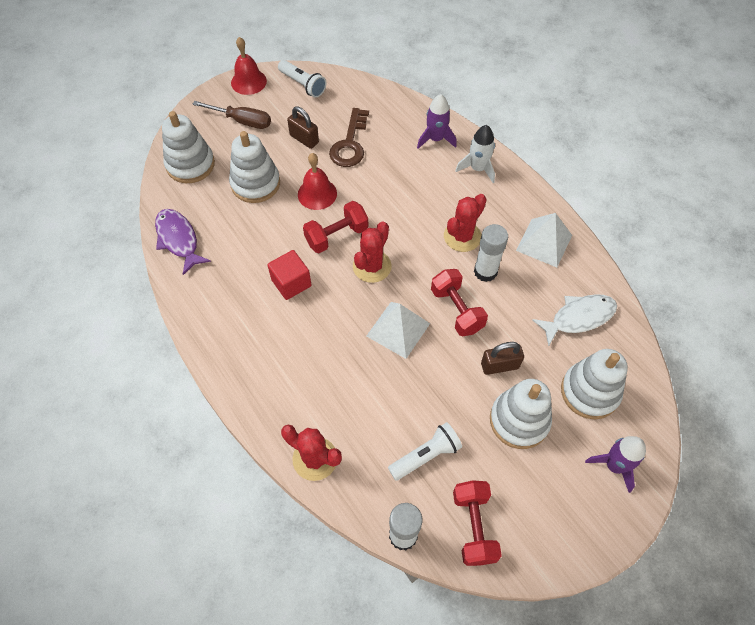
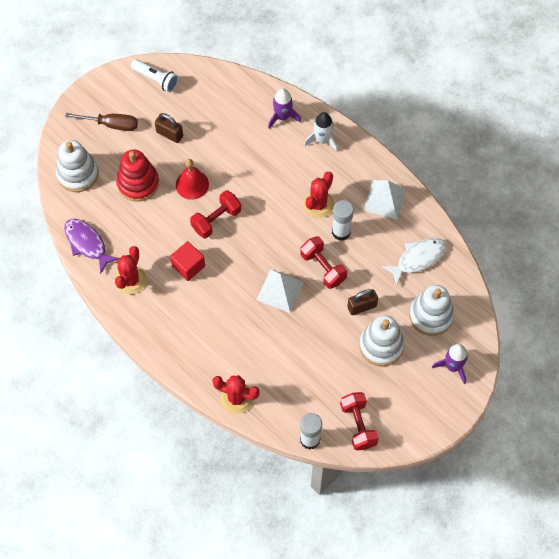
camera: 10 degrees left, 5 degrees up
(248, 81) = (107, 83): red bell -> none
(255, 183) = (138, 183): white stacking toy -> red stacking toy
(350, 144) = (210, 133): brown key -> none
(372, 266) = (250, 242): red cactus -> red cactus (130, 280)
(426, 455) = (317, 382): white flashlight -> none

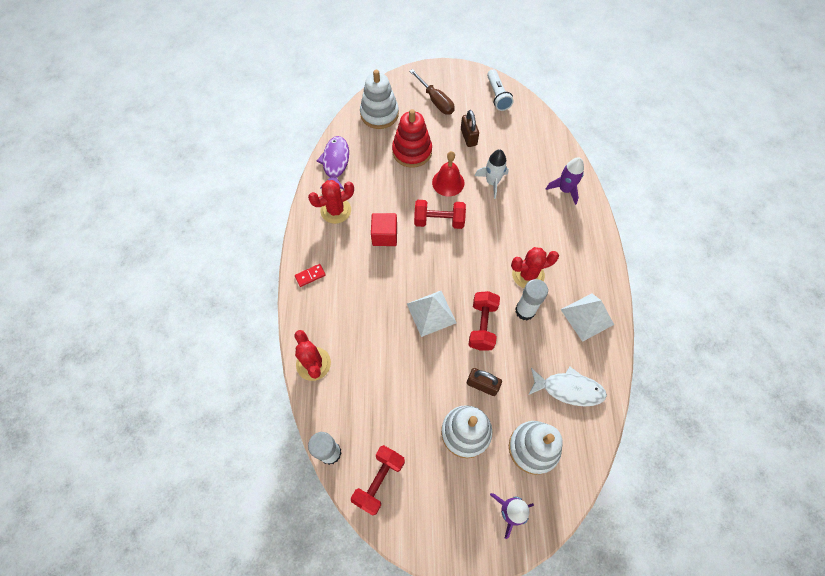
camera: 45 degrees right, 0 degrees up
(166, 343) = (310, 276): none -> red domino
(322, 140) = (579, 230): white rocket -> white rocket (492, 182)

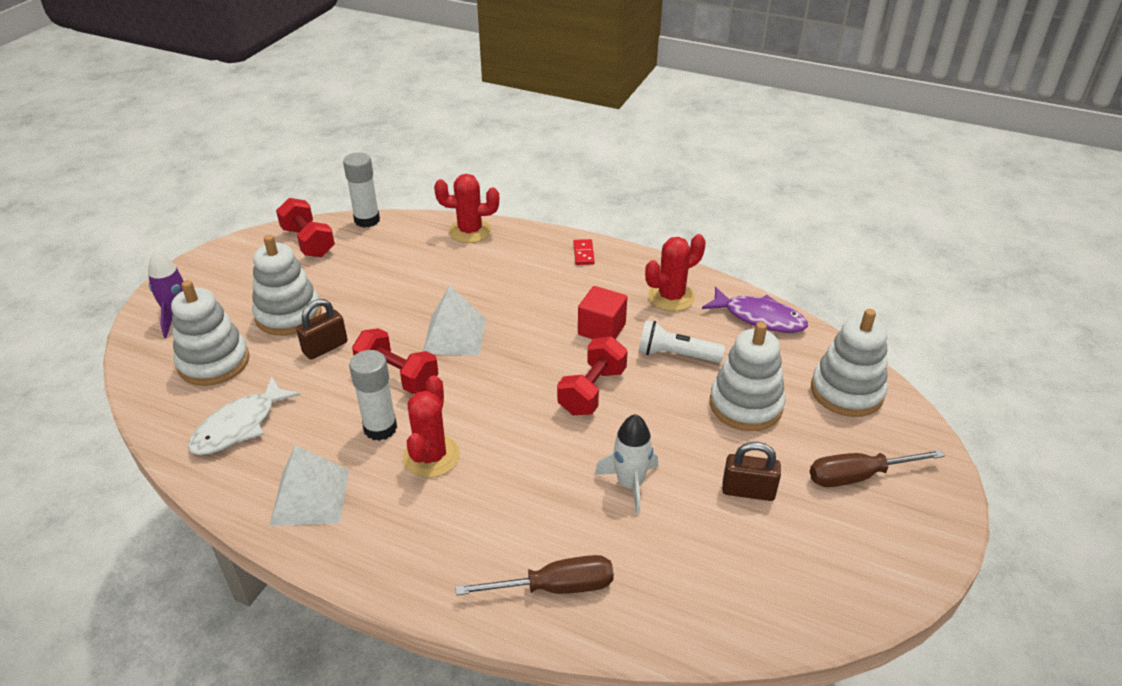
camera: 115 degrees right, 25 degrees down
(336, 210) = (671, 297): red cactus -> red cactus turned 60 degrees clockwise
(412, 151) = (745, 405): red stacking toy -> white stacking toy
(448, 182) = (659, 427): red bell -> none
(497, 95) = (845, 583): white flashlight -> white flashlight (676, 355)
(565, 190) = (554, 587): purple rocket -> brown screwdriver

